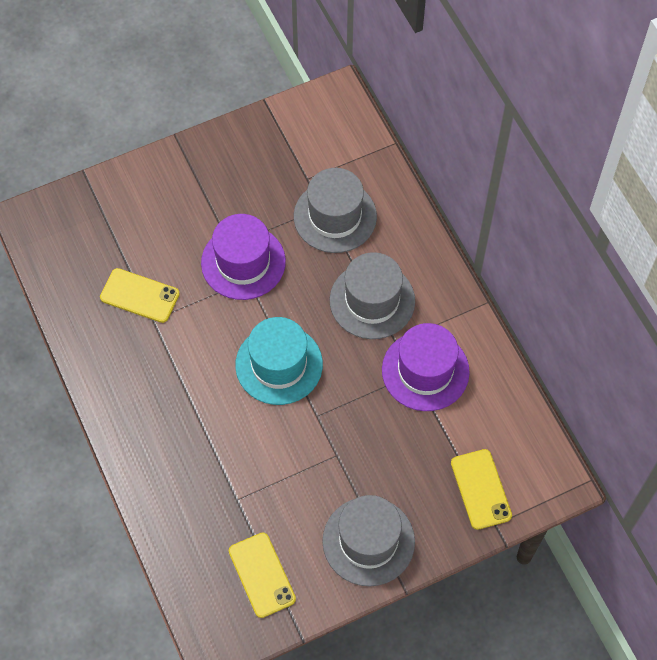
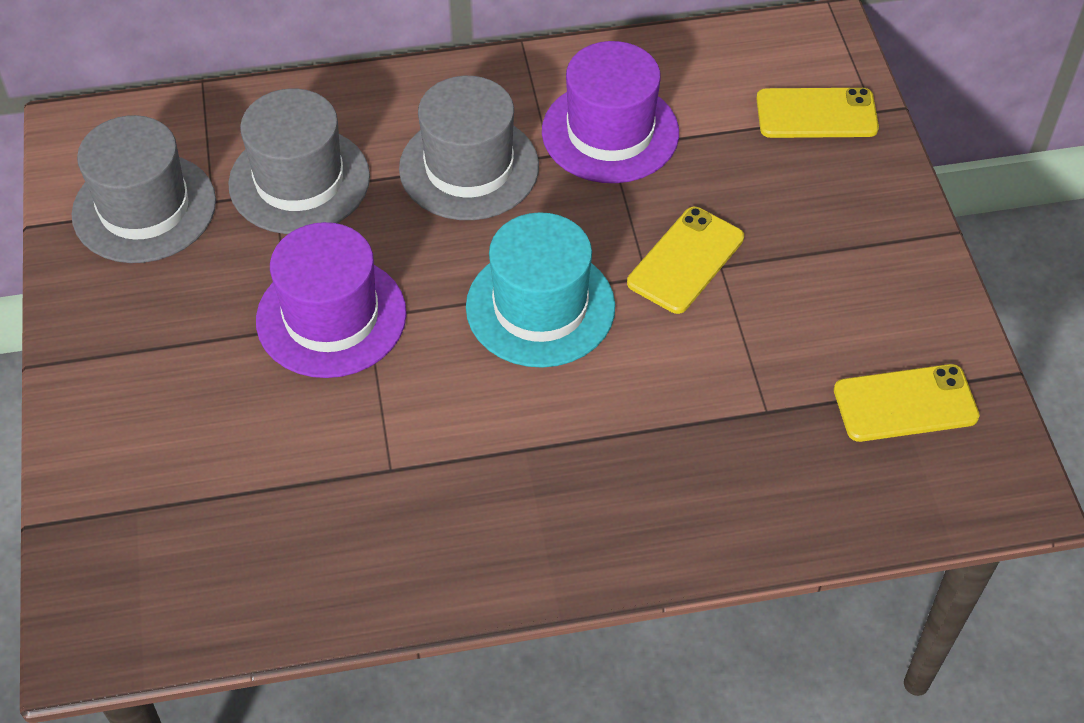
camera: 75 degrees left, 10 degrees down
(140, 295) = (334, 481): yellow phone -> yellow phone (685, 260)
(368, 541) = (872, 257): grey hat -> grey hat (144, 208)

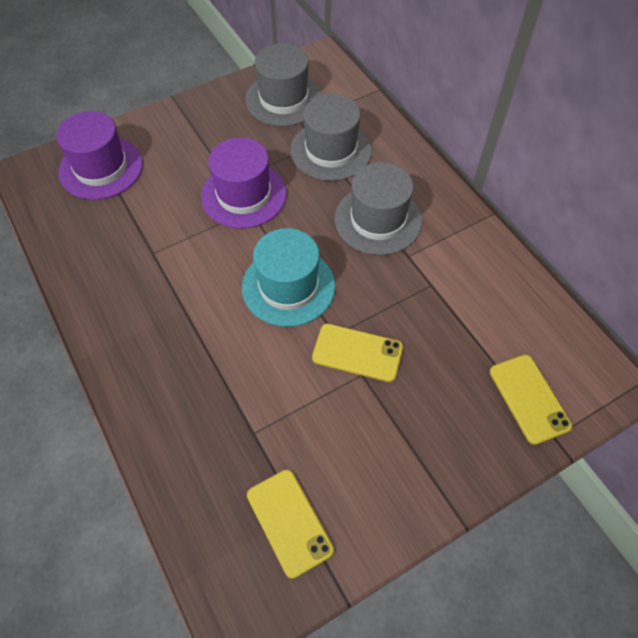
camera: 70 degrees right, 5 degrees up
(610, 132) = (444, 281): purple hat -> purple hat (101, 168)

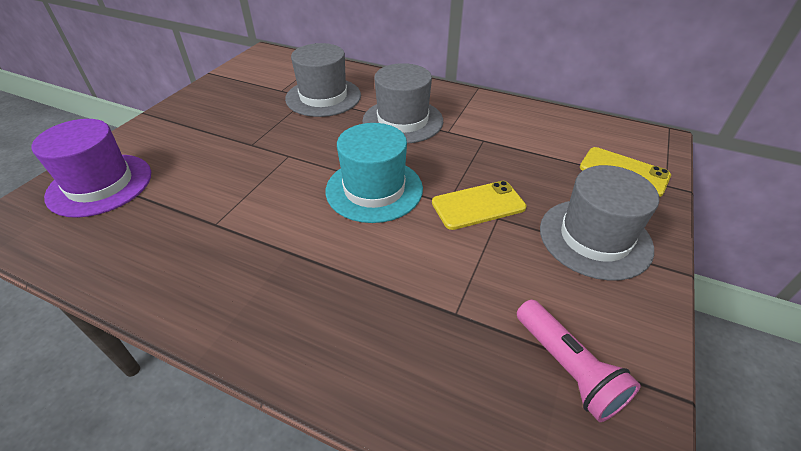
camera: 35 degrees left, 15 degrees down
(243, 195) = (273, 148): purple hat -> none
(283, 99) = (254, 83): grey hat -> grey hat (595, 238)
(289, 522) = (568, 368): yellow phone -> pink flashlight

